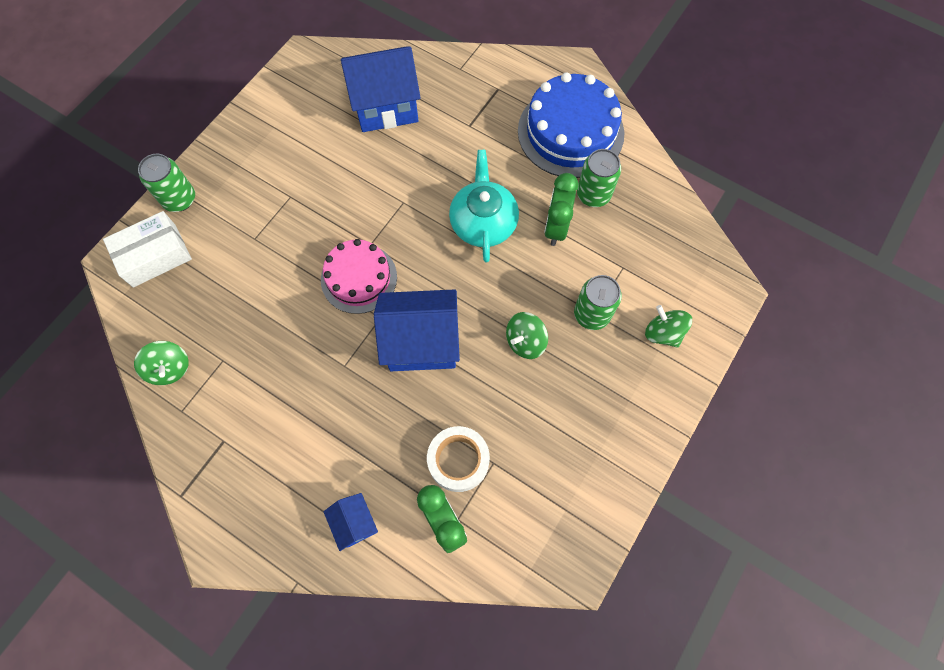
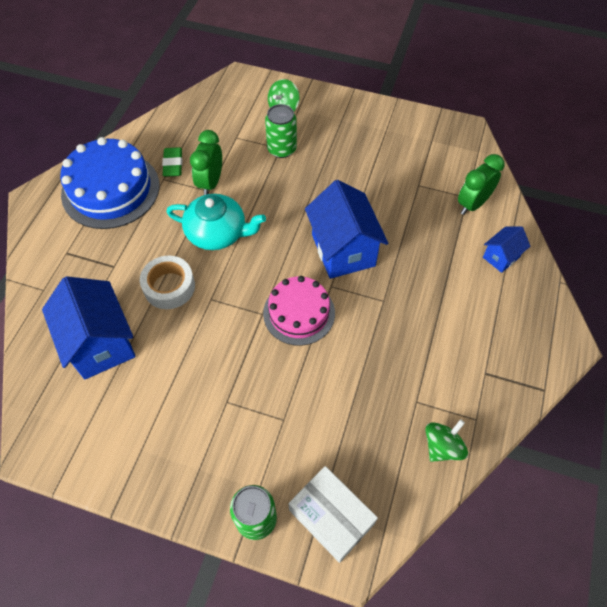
camera: 105 degrees left, 10 degrees down
(458, 460) = (426, 205): white tape -> white tape (169, 287)
(483, 222) = (217, 233): turquoise teapot -> turquoise teapot turned 150 degrees counterclockwise
(525, 341) = (318, 184): green spinning top -> none
(556, 227) = (210, 183): green clock -> green clock turned 105 degrees clockwise
(593, 194) = (173, 164): green can -> green eraser

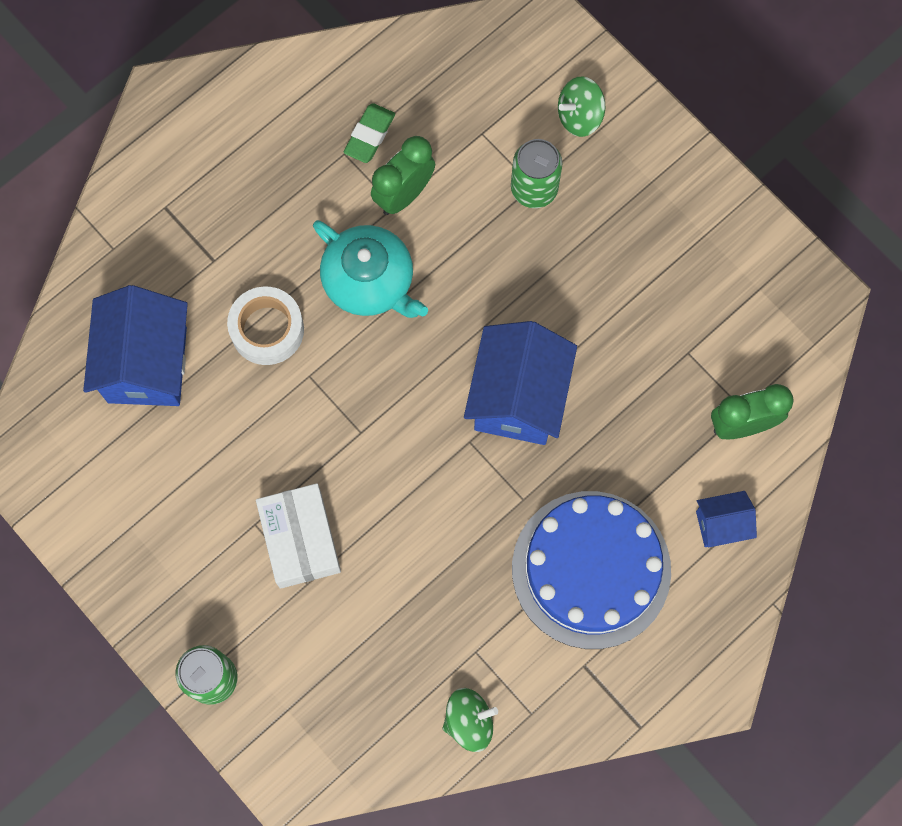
camera: 30 degrees right, 15 degrees up
(110, 189) = (266, 134): blue cake -> blue cake (591, 569)
(299, 313) = (406, 456): pink cake -> none
(331, 517) = (294, 724): white box -> white box (300, 539)

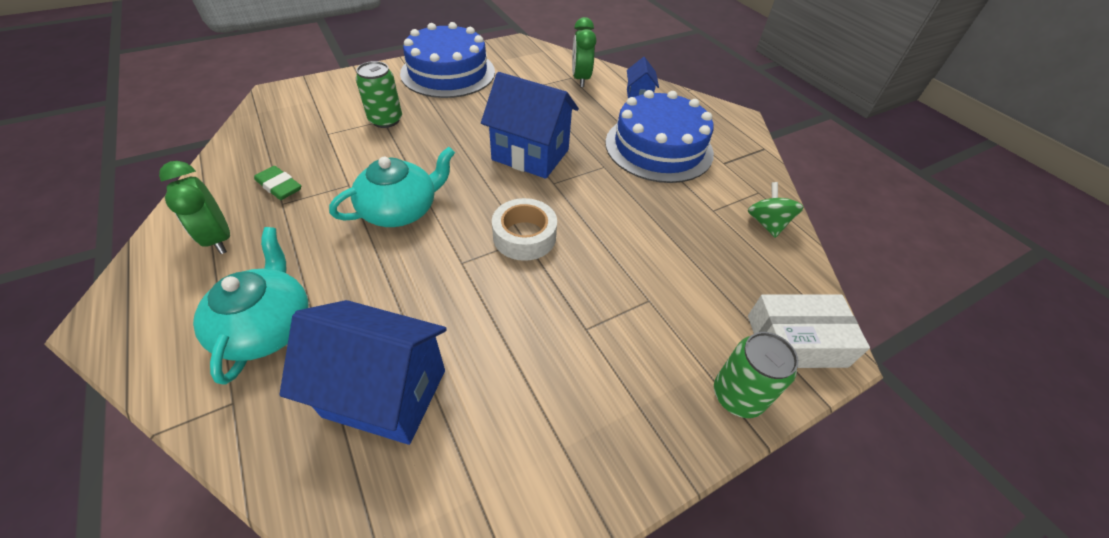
camera: 80 degrees left, 25 degrees down
(188, 232) = (267, 326): none -> turquoise teapot
(267, 329) = (404, 283): white tape -> white tape (524, 236)
(300, 539) = (608, 297): white box -> white box (796, 340)
(404, 195) = (343, 178): green clock -> green clock (219, 238)
(579, 116) = (351, 94): green spinning top -> none
(686, 221) = (448, 72): none -> blue cake

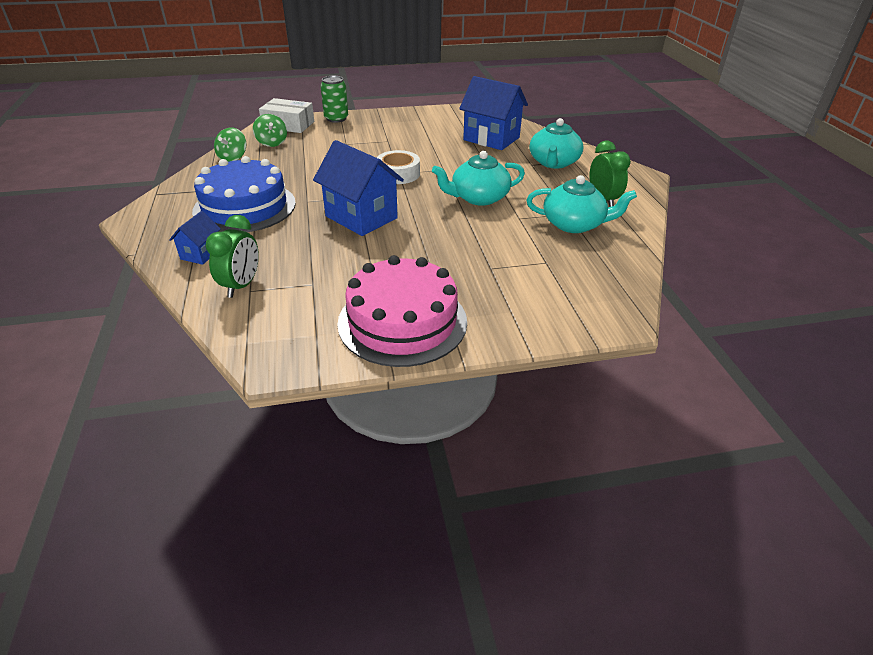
camera: 160 degrees left, 10 degrees down
(279, 186) = (574, 224): green eraser -> turquoise teapot
(385, 120) = (487, 267): green can -> none
(448, 72) = (402, 321): blue cake -> pink cake
(759, 272) = (272, 143): none -> green spinning top

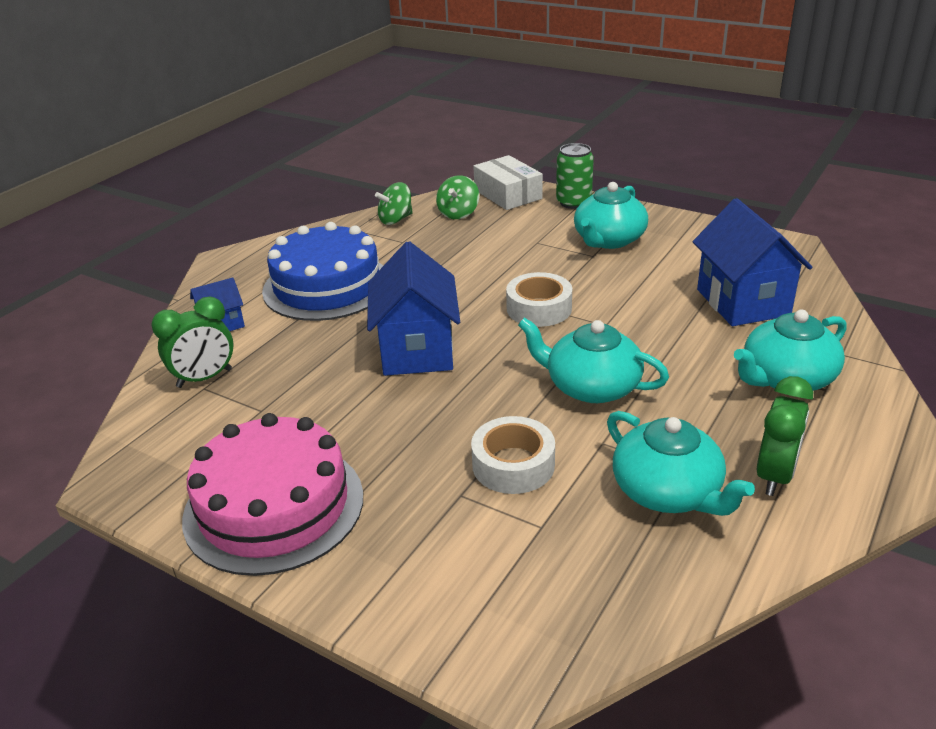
camera: 45 degrees right, 5 degrees down
(385, 131) = (608, 240): none -> turquoise teapot
(495, 244) = (513, 465): none -> white tape

